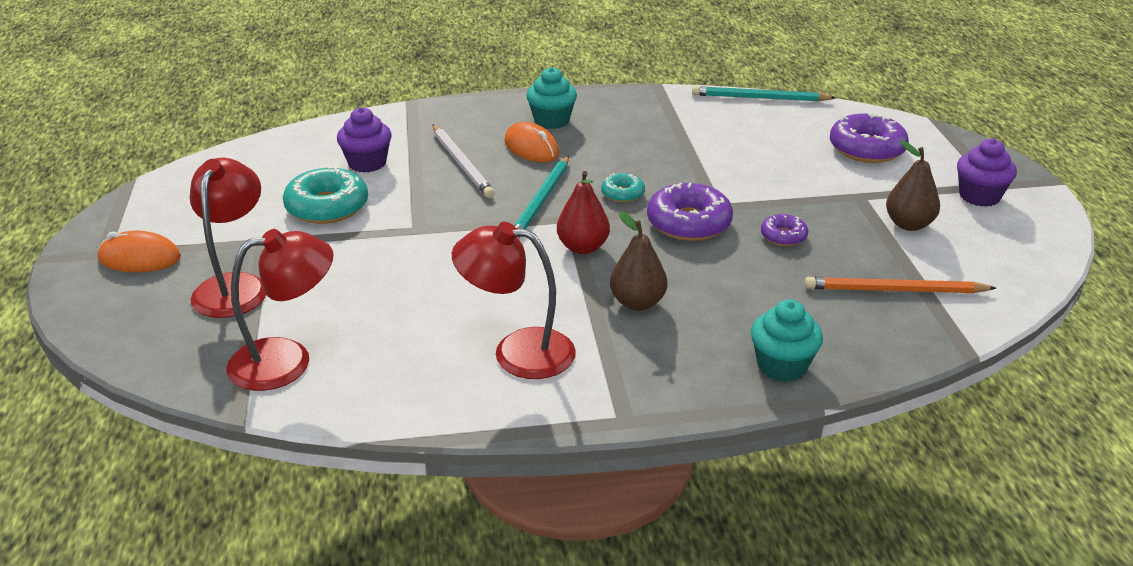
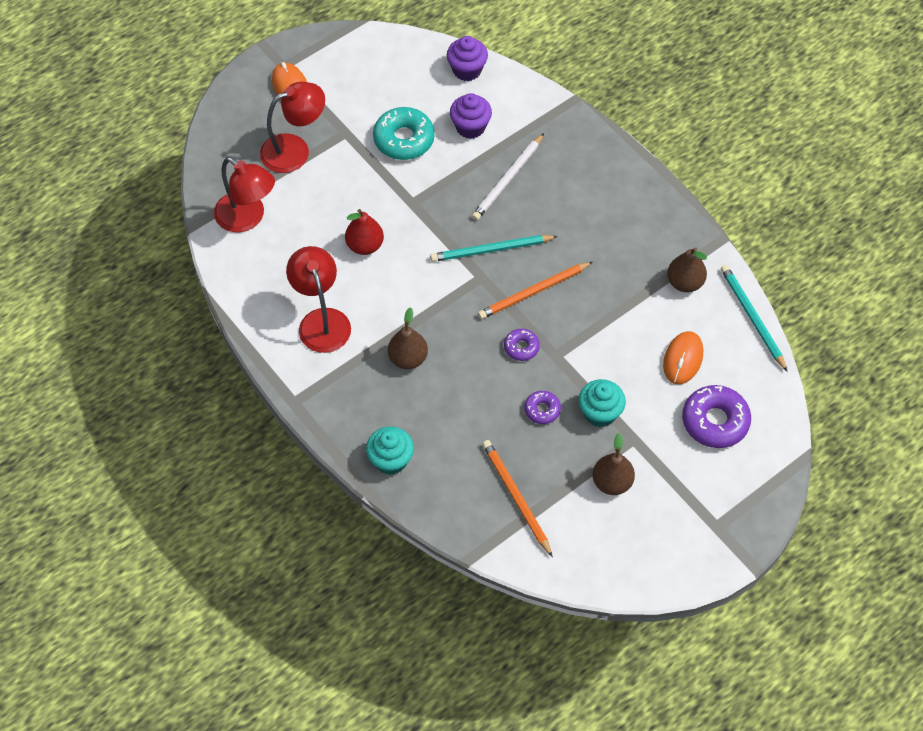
camera: 60 degrees right, 25 degrees up
(531, 148) = (559, 208): orange mouse -> orange mouse (683, 359)
(551, 121) = (609, 199): turquoise cupcake -> turquoise cupcake (600, 413)
(582, 247) = (450, 301): red pear -> red pear (365, 245)
(622, 194) = (533, 292): turquoise donut -> orange pencil
(688, 223) = (521, 347): purple donut -> purple donut, size x0.54
(690, 115) = (684, 283): none -> brown pear
(979, 196) = (688, 519): purple cupcake -> purple cupcake (467, 70)

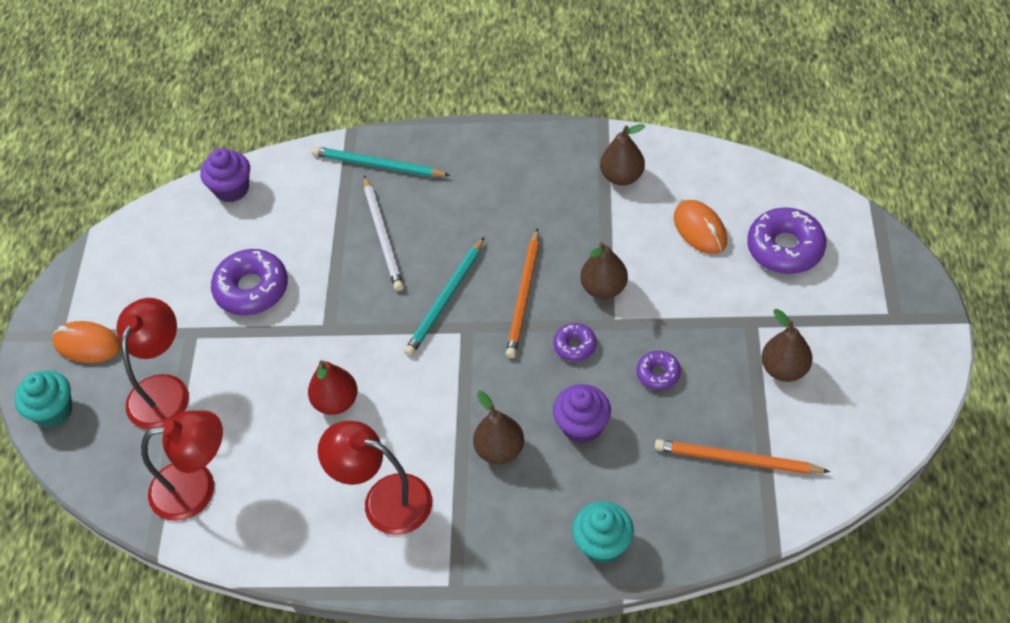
camera: 45 degrees left, 5 degrees down
(404, 139) = (252, 289): turquoise donut -> purple donut
(470, 127) = (296, 227): purple cupcake -> purple cupcake (582, 426)
(581, 334) = (604, 288): none -> brown pear
(600, 413) = (701, 329): turquoise cupcake -> turquoise cupcake (53, 411)
(752, 317) = (702, 153): turquoise pencil -> turquoise pencil (378, 165)

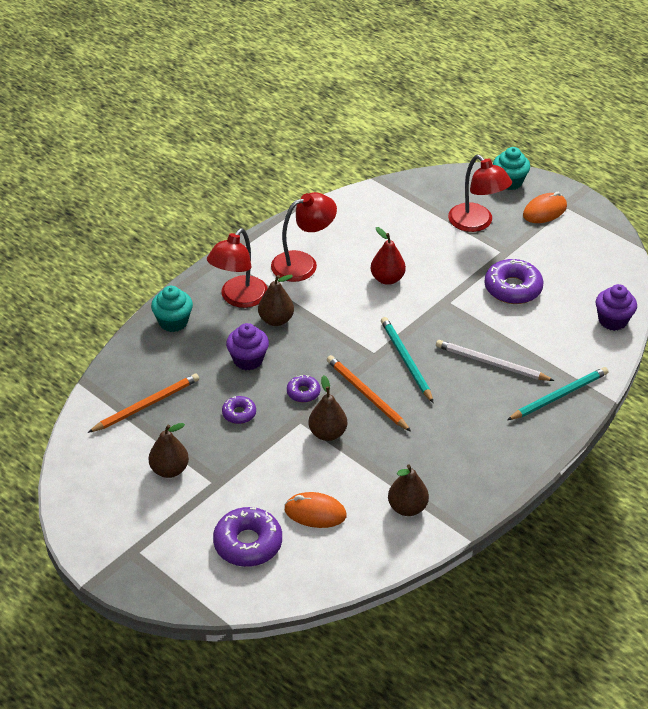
camera: 125 degrees right, 10 degrees down
(197, 487) = (395, 207): red lamp -> red lamp (239, 298)

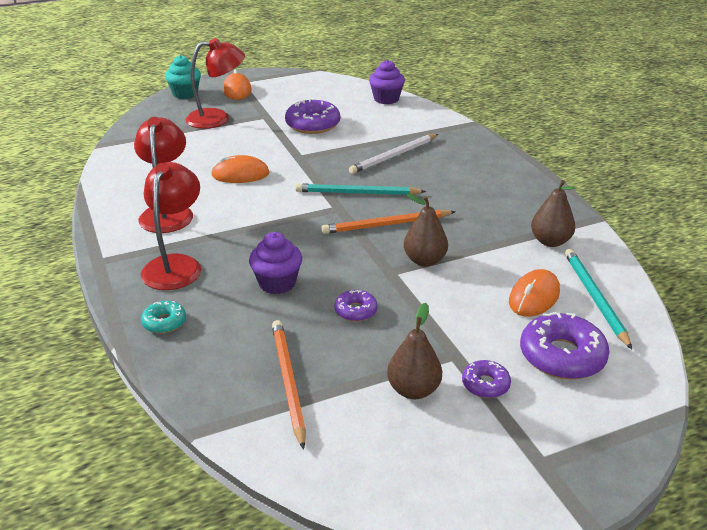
camera: 65 degrees left, 10 degrees down
(173, 322) = (164, 322): turquoise cupcake -> turquoise donut
(239, 298) = (176, 265): red lamp -> red lamp turned 135 degrees counterclockwise
(276, 320) = (233, 249): brown pear -> none
(303, 392) = (355, 260): purple donut -> purple donut (485, 384)
(387, 279) = (240, 174): red pear -> orange mouse
(559, 396) = (453, 139): turquoise pencil -> turquoise pencil (594, 298)

